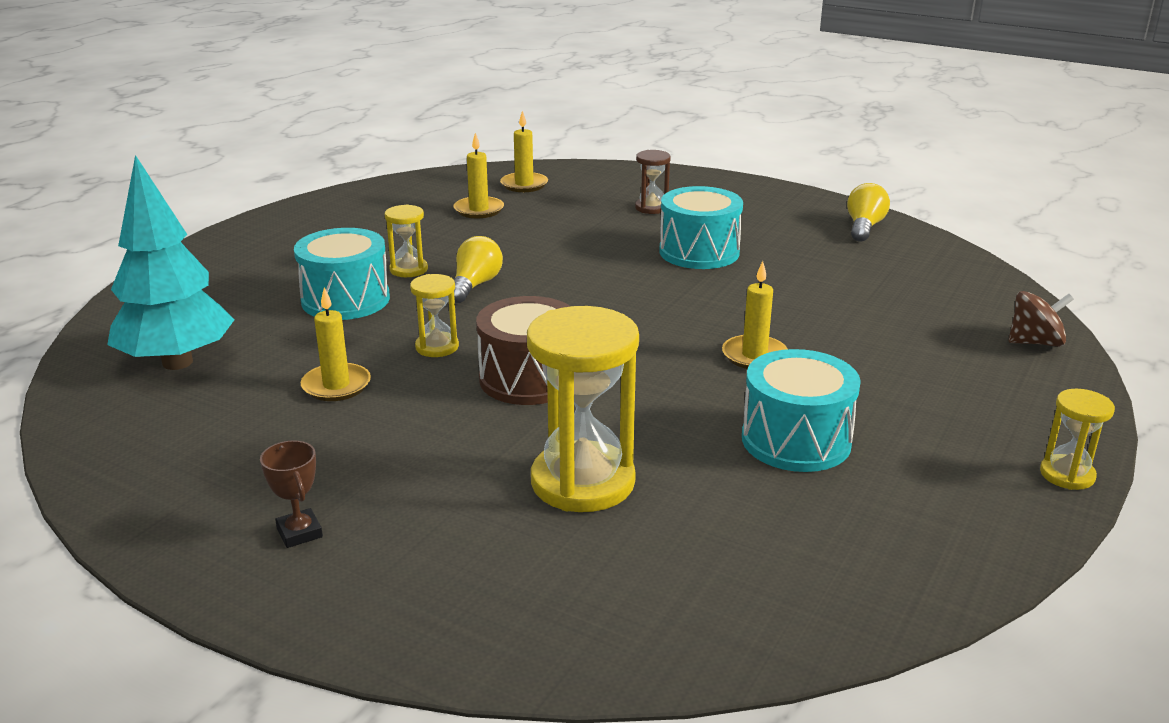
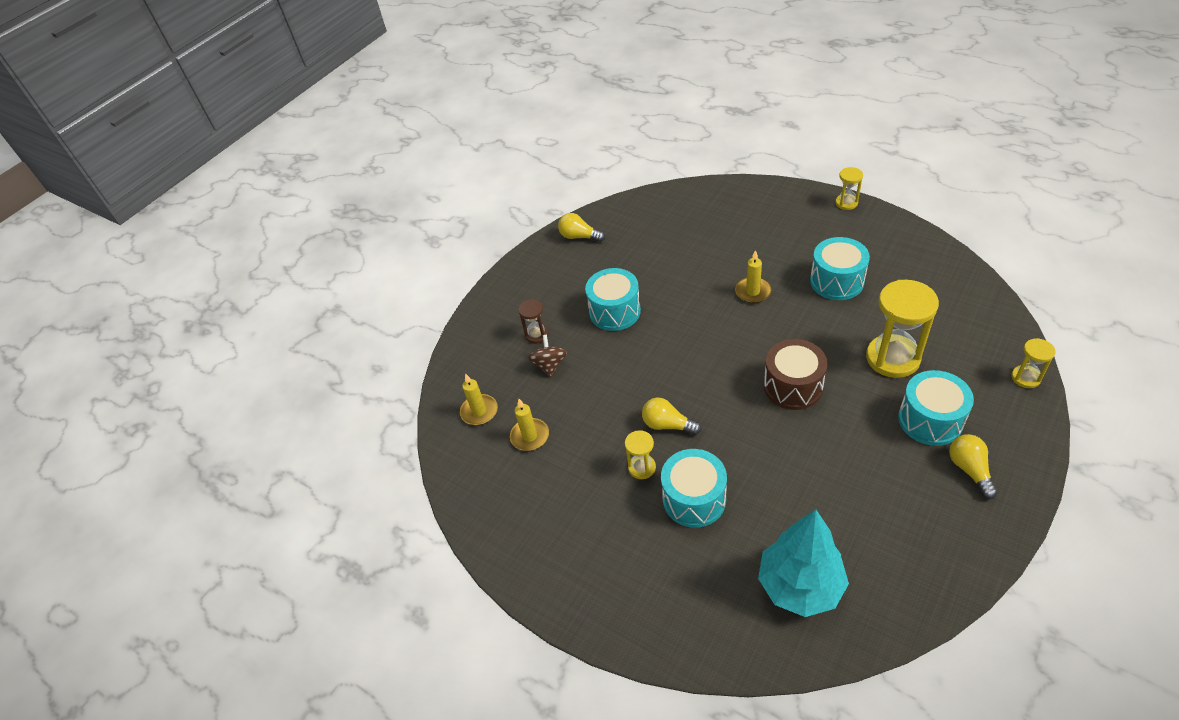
camera: 80 degrees left, 20 degrees up
(299, 532) = (969, 469): brown trophy -> yellow light bulb
(336, 385) = (816, 481): yellow candle -> none
(423, 505) = (930, 420): none -> turquoise drum
(437, 347) = (759, 435): yellow hourglass -> yellow hourglass (1025, 378)
(1035, 342) = (726, 193): brown spinning top -> brown spinning top (549, 365)

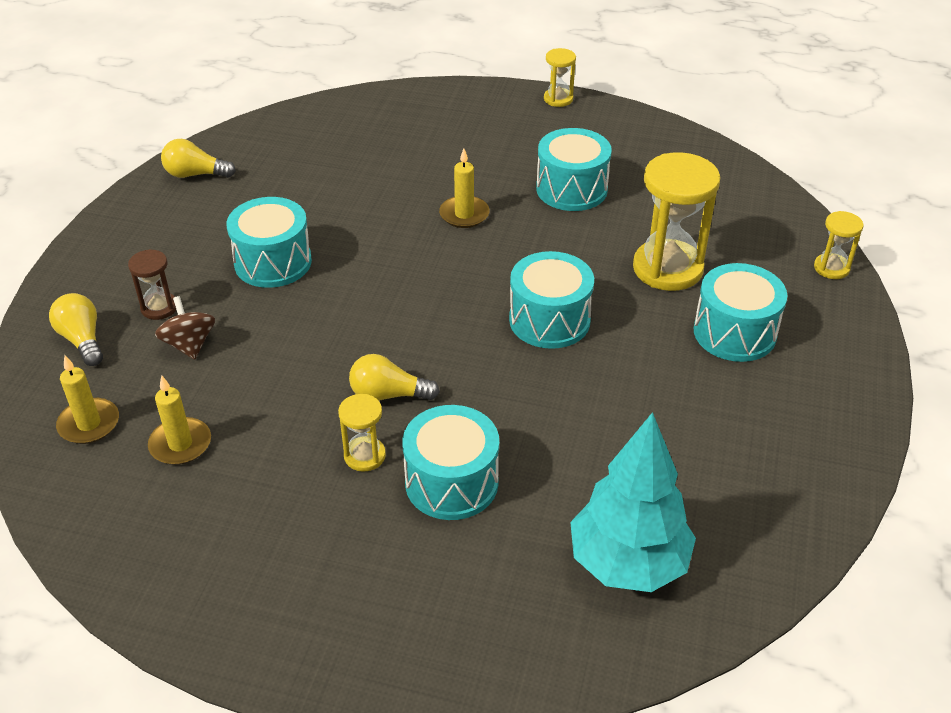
camera: 25 degrees left, 5 degrees down
(793, 386) = (549, 320): brown drum -> turquoise drum
(969, 469) = (799, 381): yellow light bulb -> yellow light bulb (82, 340)

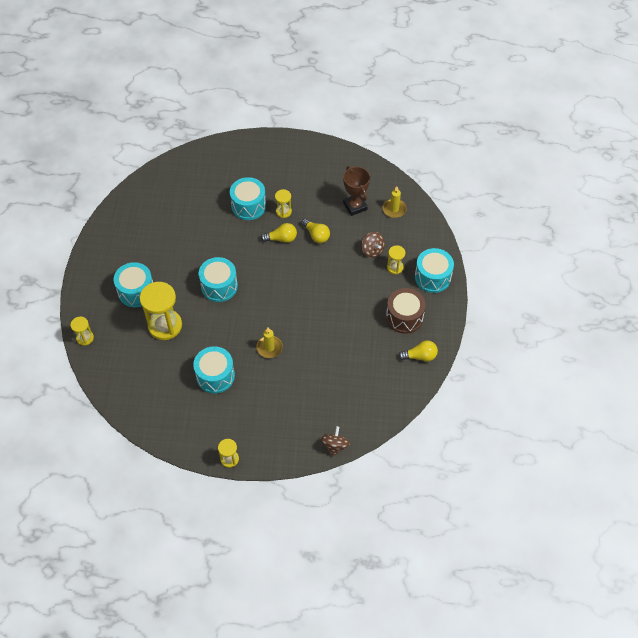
camera: 170 degrees right, 15 degrees up
(82, 340) = (419, 246): yellow light bulb -> yellow light bulb (316, 235)
(159, 307) = (395, 267): brown hourglass -> yellow hourglass
(180, 444) = (355, 206): yellow candle -> brown trophy
(190, 228) = (404, 317): none -> brown drum
(273, 262) = (354, 301): turquoise drum -> turquoise drum (432, 277)
(389, 95) = (335, 446): none -> brown spinning top
(628, 563) = (182, 186): turquoise tree -> none

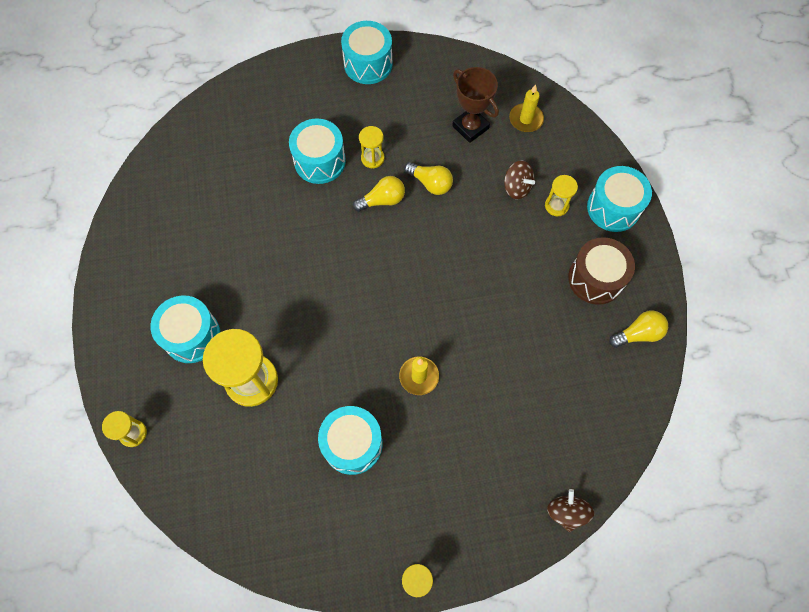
camera: 15 degrees left, 10 degrees up
(219, 286) = (314, 296): turquoise drum -> turquoise drum (368, 64)

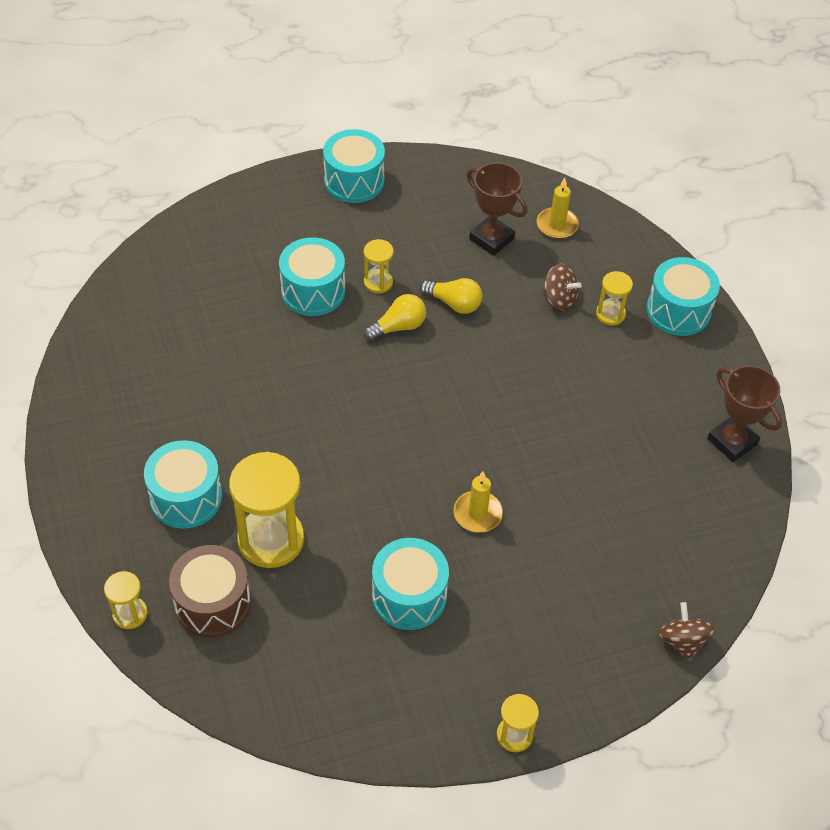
camera: 10 degrees left, 15 degrees down
(595, 278) = (671, 387): brown drum -> brown drum (213, 603)
(638, 334) = (732, 441): yellow light bulb -> brown trophy

